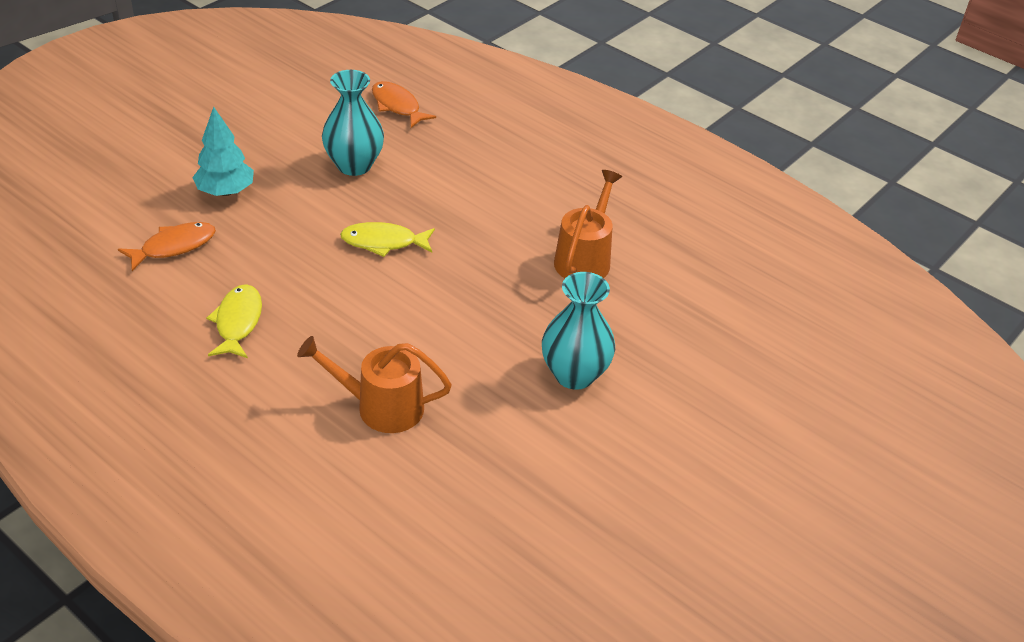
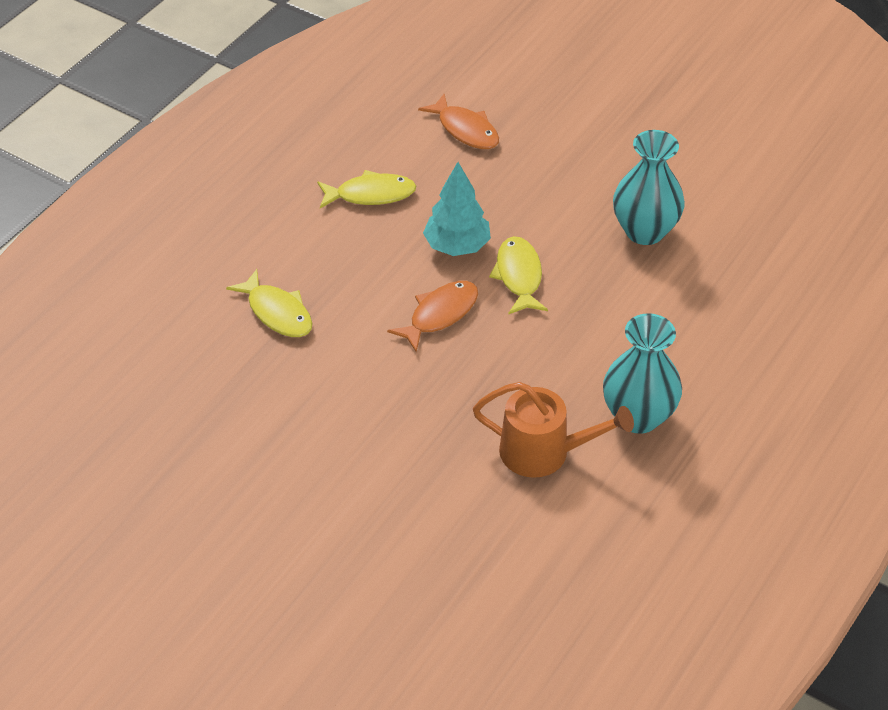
camera: 85 degrees right, 5 degrees up
(225, 191) = (562, 145): turquoise tree -> turquoise tree (457, 246)
(381, 407) = (277, 312): orange watering can -> yellow fish
(397, 106) = (777, 248): orange fish -> orange fish (440, 314)
(574, 374) = (349, 457): turquoise vase -> turquoise vase (638, 416)

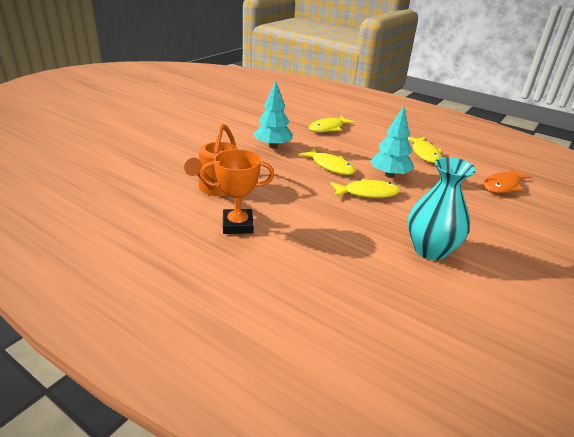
camera: 90 degrees right, 15 degrees down
(374, 391) = (273, 146): none -> turquoise tree
(440, 314) = (330, 166): orange fish -> yellow fish
(638, 416) = (237, 225): turquoise vase -> orange trophy

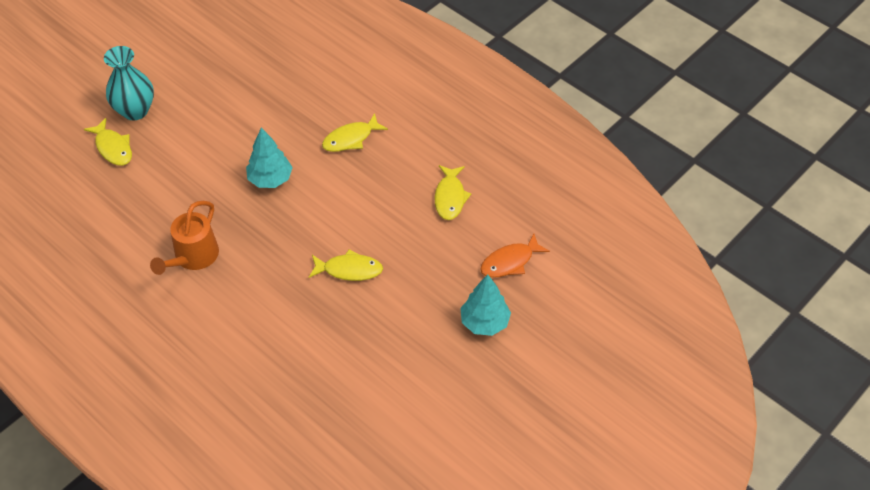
camera: 10 degrees right, 20 degrees up
(237, 225) = (203, 314): orange trophy -> none
(330, 166) = (325, 221): yellow fish -> yellow fish (113, 148)
(389, 175) = (387, 239): turquoise tree -> turquoise tree (484, 322)
(430, 250) = (375, 356): turquoise vase -> turquoise vase (135, 111)

